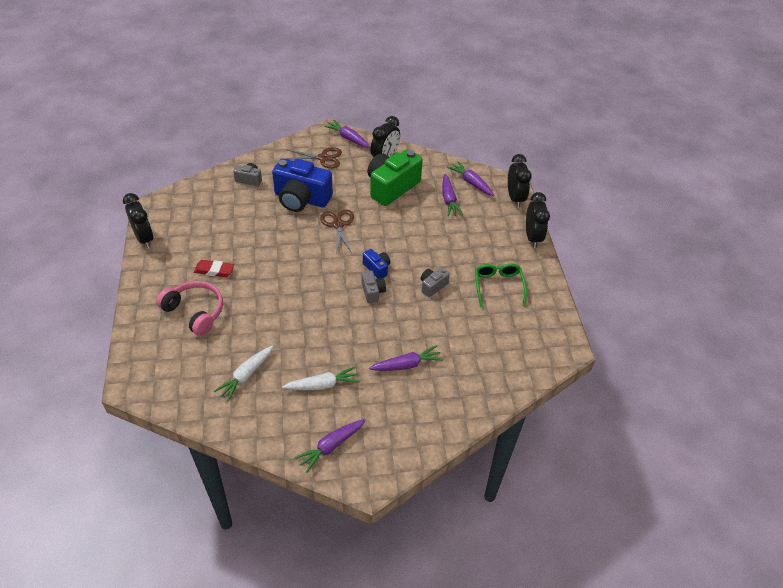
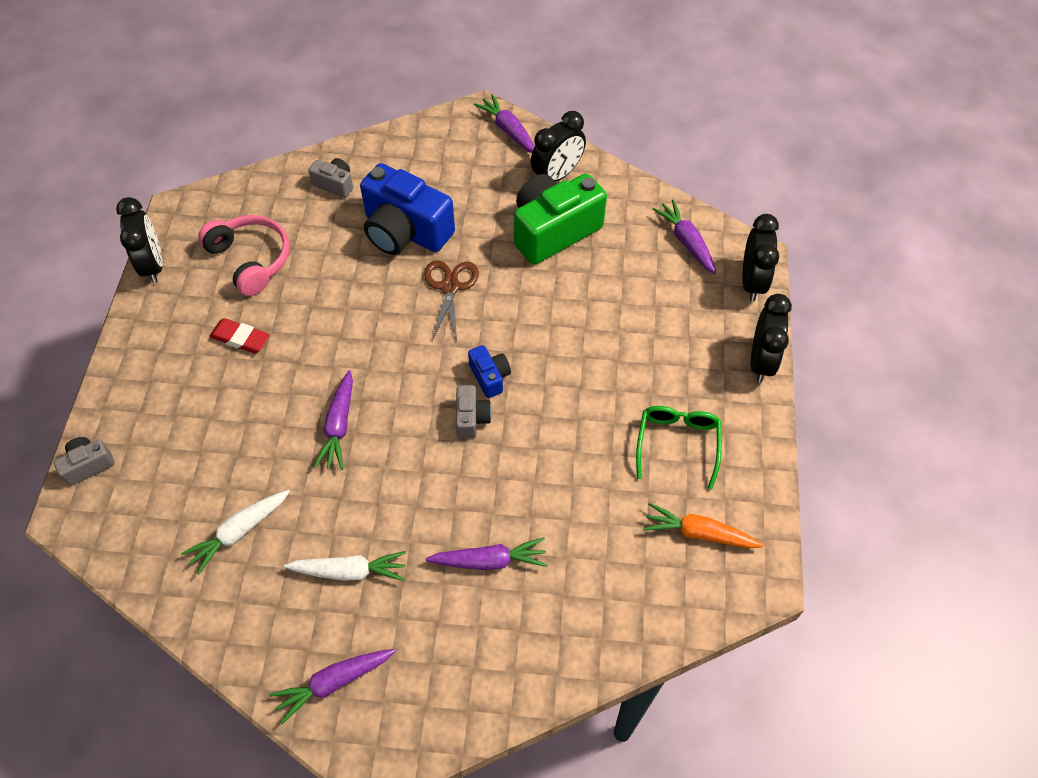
camera: 15 degrees right, 10 degrees up
(195, 312) = (194, 406): pink headphones -> pink headphones (251, 259)
(323, 158) = (459, 161): brown scissors -> none
(432, 286) = (570, 425): grey camera -> grey camera (88, 465)
(449, 200) = (640, 268): purple carrot -> purple carrot (339, 426)
(525, 330) = (699, 533): none -> orange carrot

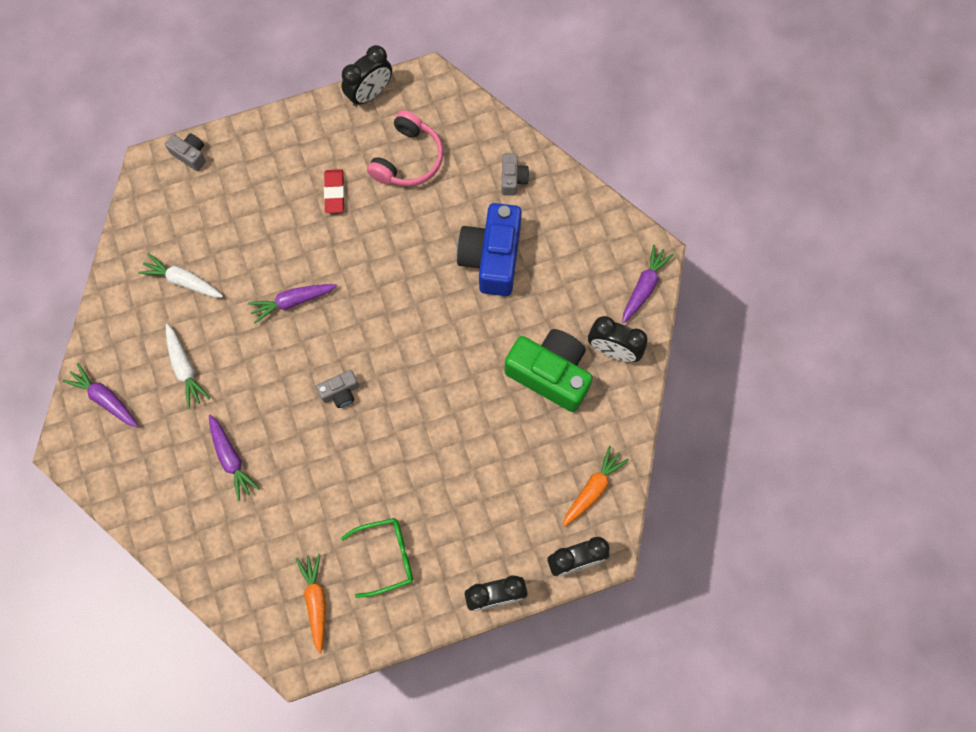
camera: 65 degrees right, 15 degrees up
(450, 287) = (453, 319): brown scissors -> none
(490, 377) = (383, 389): blue camera -> none
(686, 242) = (593, 489): purple carrot -> orange carrot

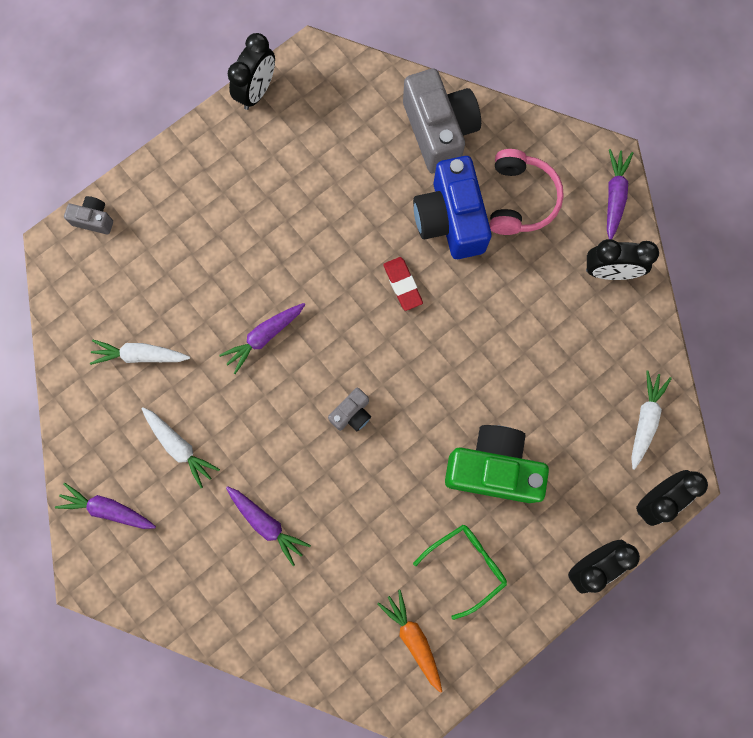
camera: 20 degrees left, 5 degrees up
(334, 192) = (262, 208): red eraser -> red eraser (402, 285)
(408, 159) = (324, 146): pink headphones -> pink headphones (520, 199)
(512, 179) = (439, 131): grey camera -> grey camera, size x2.13
(550, 374) = (556, 318): green camera -> green camera (493, 468)
(593, 489) = (645, 420): orange carrot -> white carrot

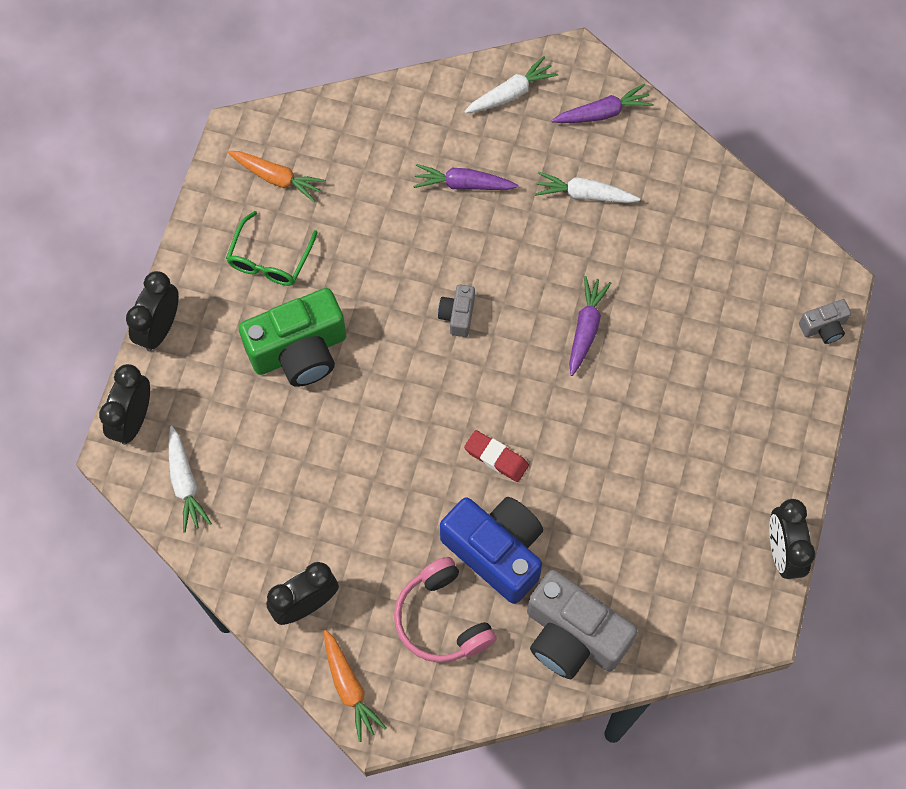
camera: 145 degrees right, 10 degrees down
(140, 355) = (680, 243): white carrot -> white carrot (510, 93)
(614, 196) = (349, 687): purple carrot -> orange carrot

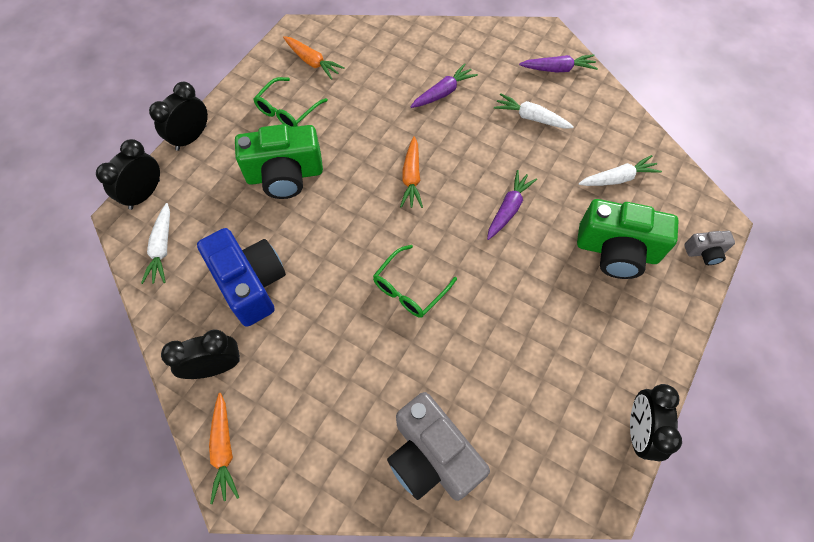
camera: 15 degrees right, 5 degrees down
(441, 619) = (322, 410): pink headphones -> none
(457, 315) = (411, 177): grey camera -> orange carrot
(463, 184) = (443, 92): purple carrot -> purple carrot turned 120 degrees clockwise
(496, 457) = (409, 288): red eraser -> green glasses
(496, 551) = (387, 364): blue camera -> blue camera (250, 284)
(510, 93) = (494, 44): white carrot -> white carrot (617, 178)
(723, 351) = (616, 251): none -> green camera

